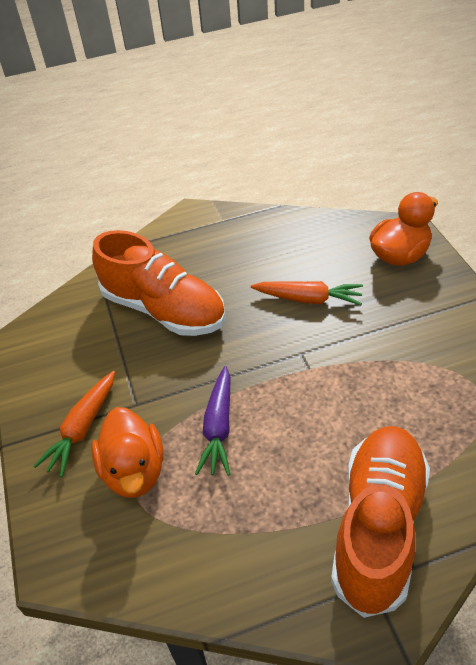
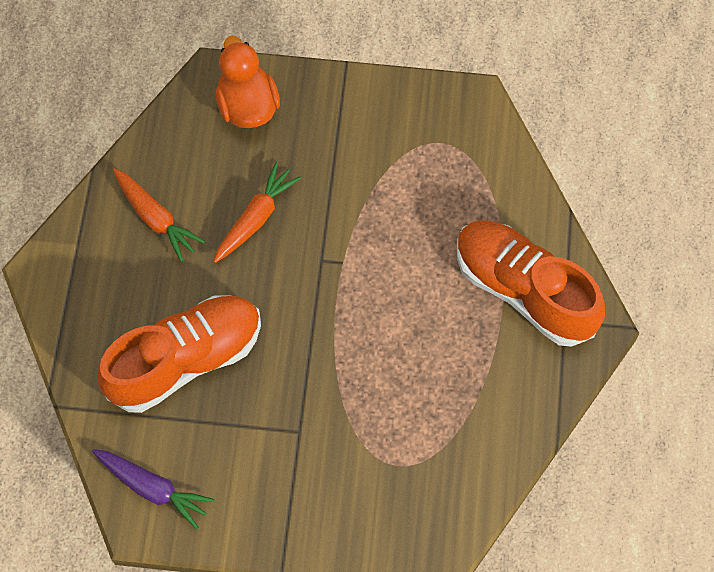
camera: 70 degrees left, 20 degrees up
(82, 428) = (301, 490): orange carrot -> orange carrot (156, 218)
(134, 471) = (375, 458): orange duck -> none
(218, 427) = (366, 368): purple carrot -> purple carrot (153, 488)

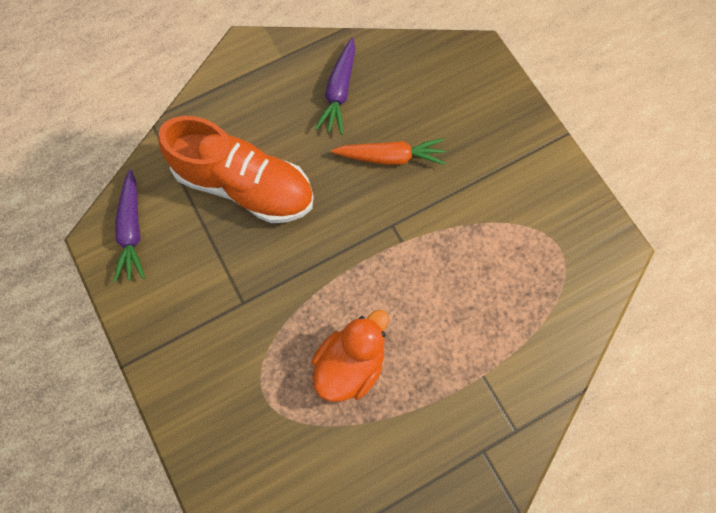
camera: 55 degrees right, 5 degrees up
(156, 218) = (339, 92): orange carrot -> purple carrot
(247, 106) = (475, 91): orange duck -> orange duck (350, 364)
(523, 290) = (484, 398): orange shoe -> none

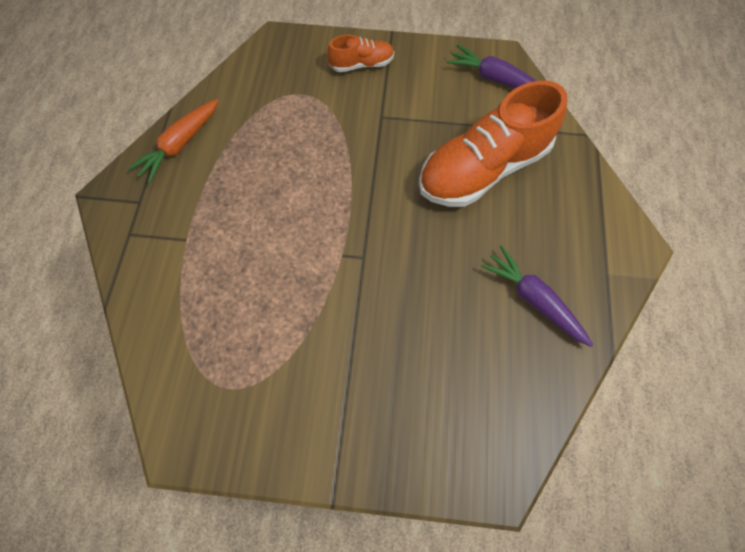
camera: 125 degrees right, 5 degrees down
(189, 364) = (362, 64): none -> orange shoe
(350, 364) = (277, 156): orange duck -> none
(390, 157) = (430, 299): orange carrot -> orange carrot (180, 145)

